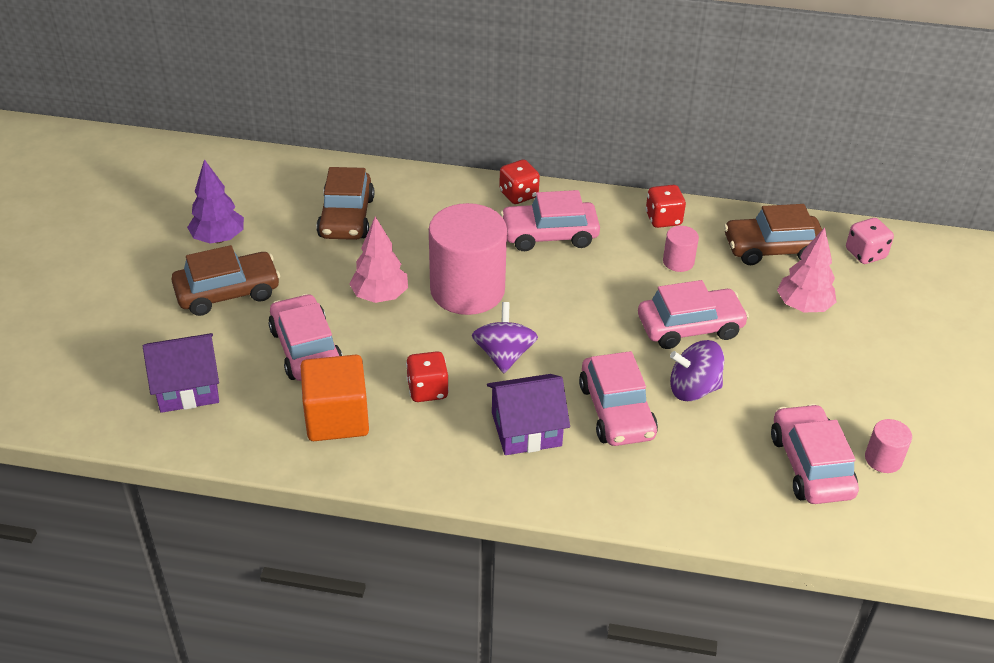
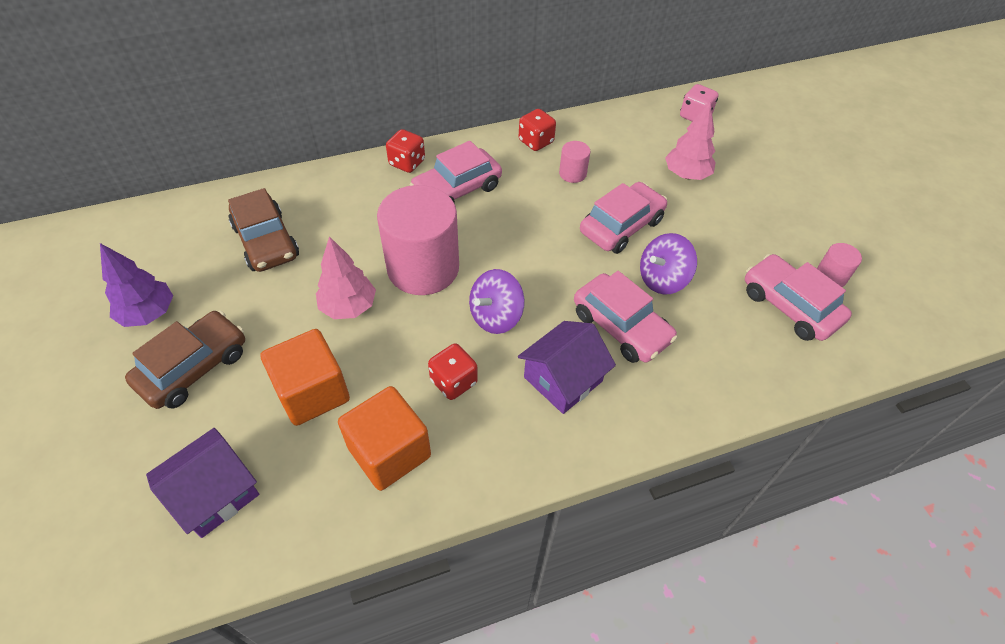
camera: 30 degrees left, 10 degrees up
(306, 349) = (312, 392): pink car -> orange cube
(504, 355) = (496, 316): purple spinning top -> purple spinning top turned 105 degrees counterclockwise
(772, 248) = (630, 136): brown car -> none

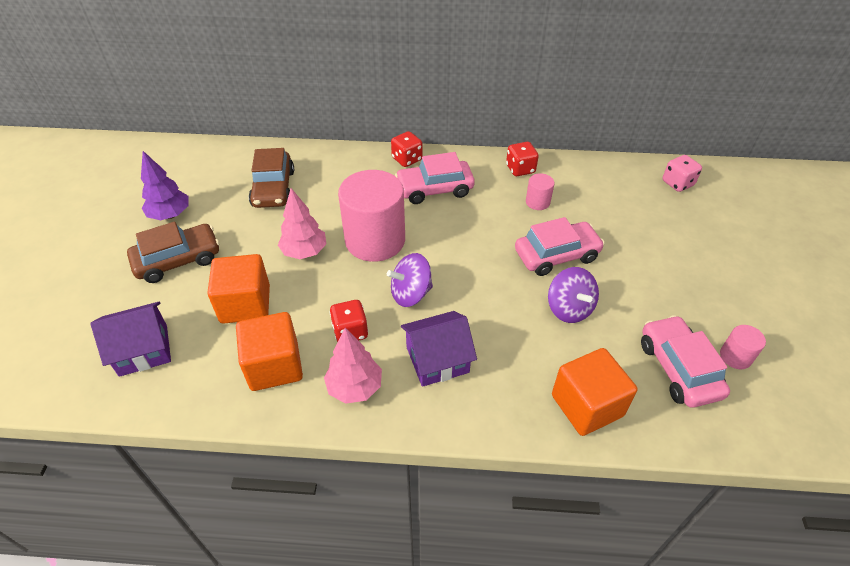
camera: 25 degrees right, 5 degrees down
(621, 327) = (510, 335): pink car -> none
(662, 279) = (569, 308): purple spinning top -> purple spinning top turned 105 degrees counterclockwise
(686, 175) = (641, 230): pink tree -> pink tree (355, 387)
(729, 373) = (587, 405): none -> orange cube

